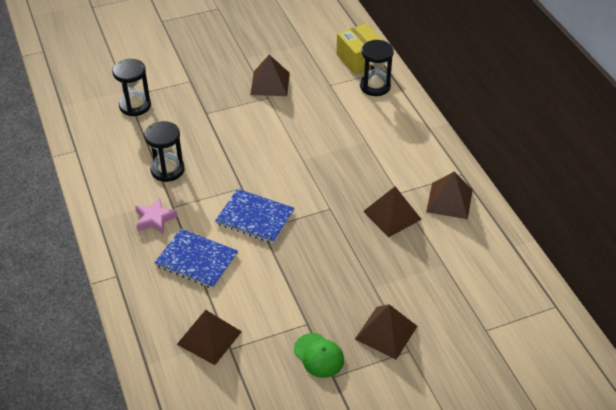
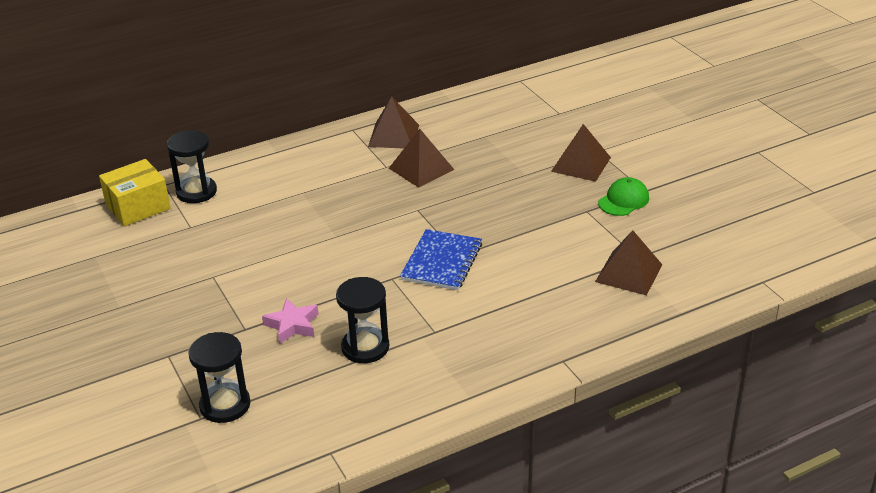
camera: 95 degrees left, 10 degrees down
(155, 219) = (460, 343): pink star -> pink star (292, 325)
(196, 260) = (520, 298): blue notebook -> none
(270, 83) = (182, 277): brown pyramid -> none

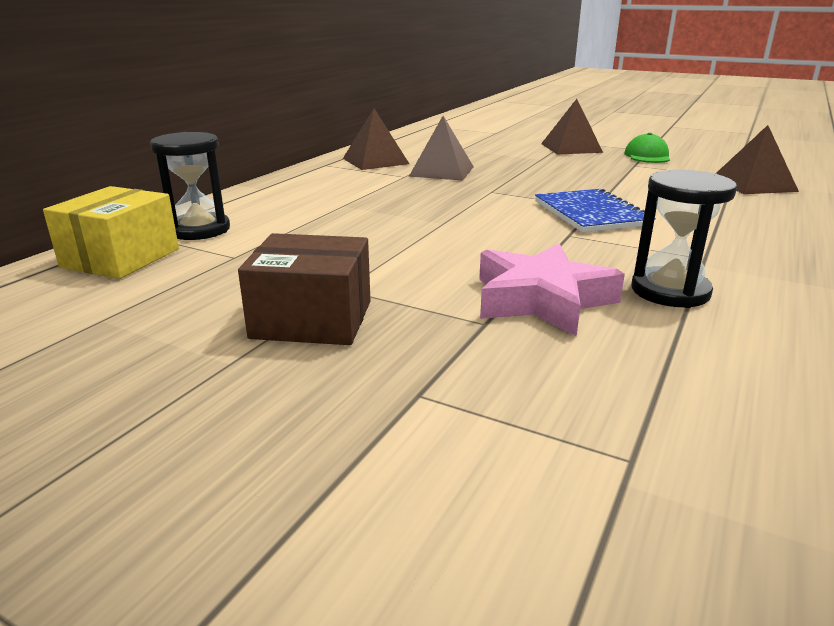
camera: 35 degrees left, 10 degrees down
(176, 293) = (312, 319): none -> brown box
(225, 405) = (634, 422): black hourglass -> none
(292, 325) = (542, 300): pink star -> pink star, size x1.56

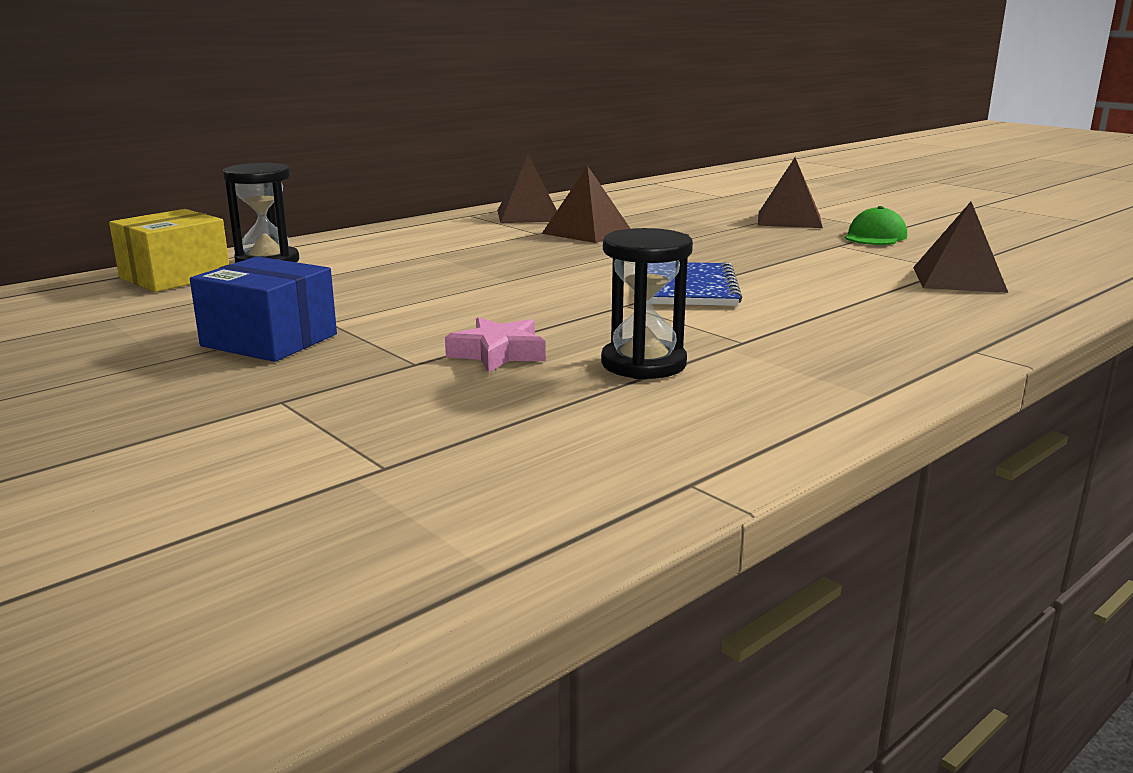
camera: 20 degrees right, 5 degrees down
(312, 319) = (269, 340): brown box -> blue box
(542, 300) = (498, 353): pink star -> pink star, size x0.64

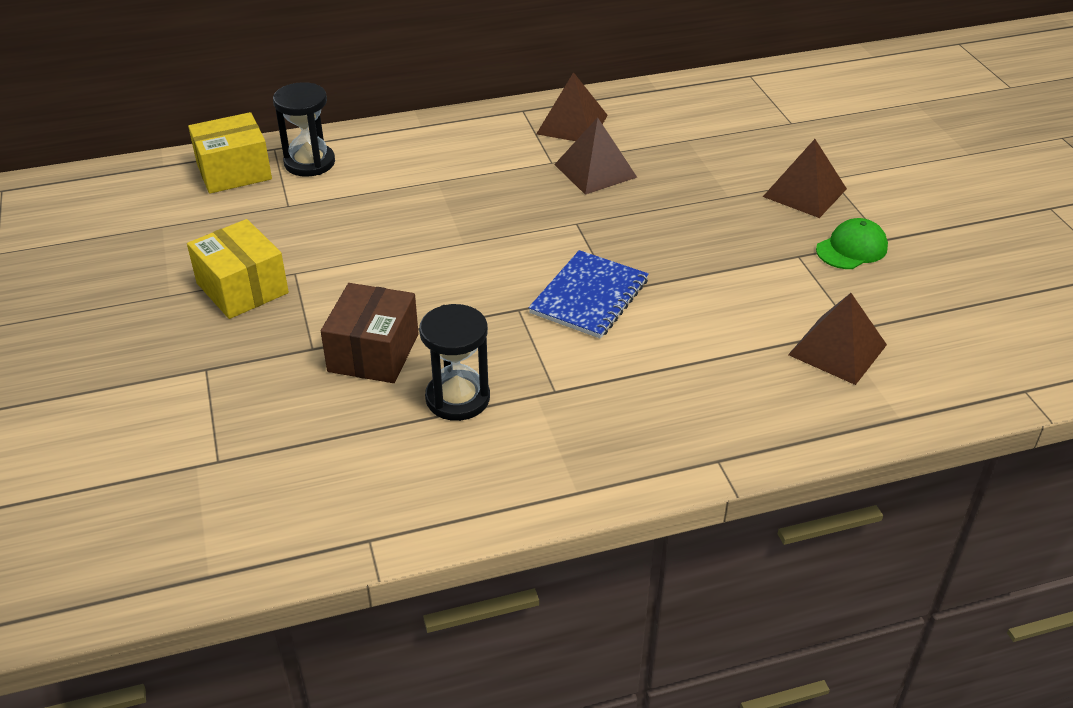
camera: 25 degrees right, 20 degrees up
(269, 340) = (242, 288): blue box -> yellow box
(498, 353) = (373, 353): pink star -> brown box

